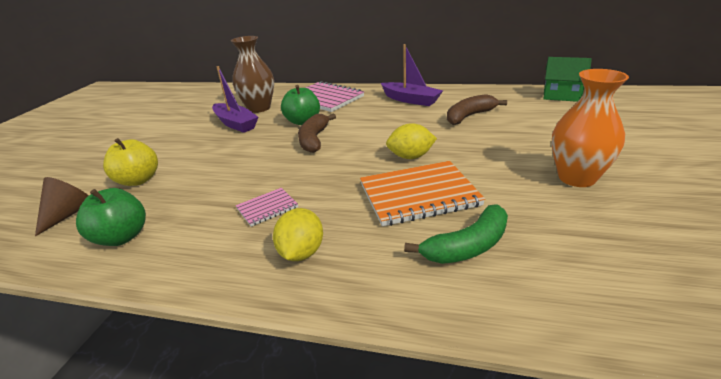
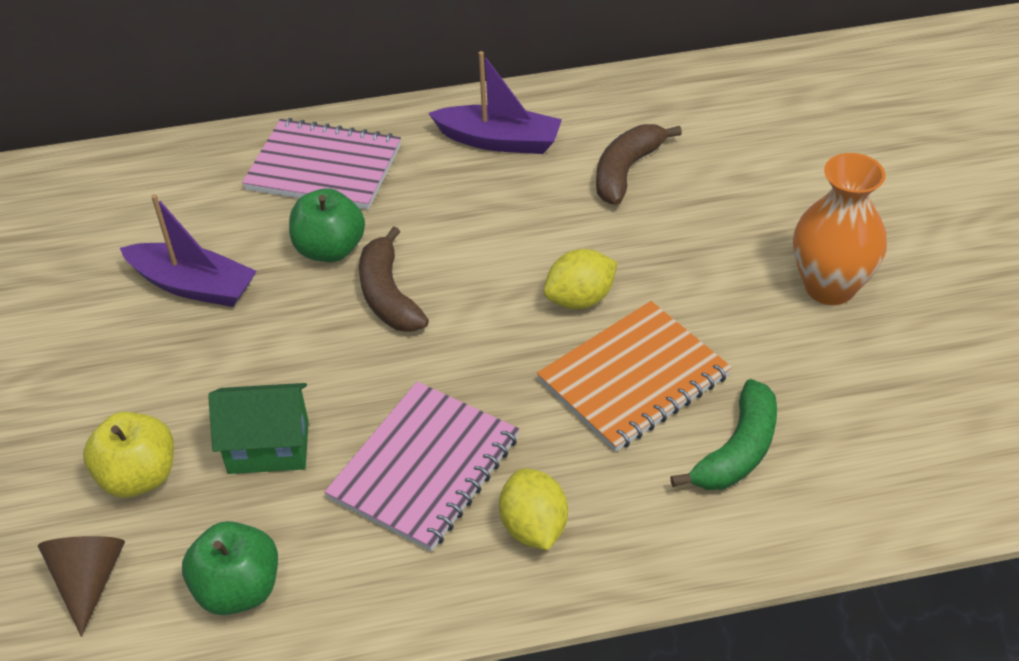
camera: 25 degrees left, 15 degrees up
(259, 108) = (203, 226): brown vase -> none
(267, 208) = (425, 468): pink notebook -> pink notebook, size x2.00
(561, 96) = (755, 80): green house -> green house (268, 447)

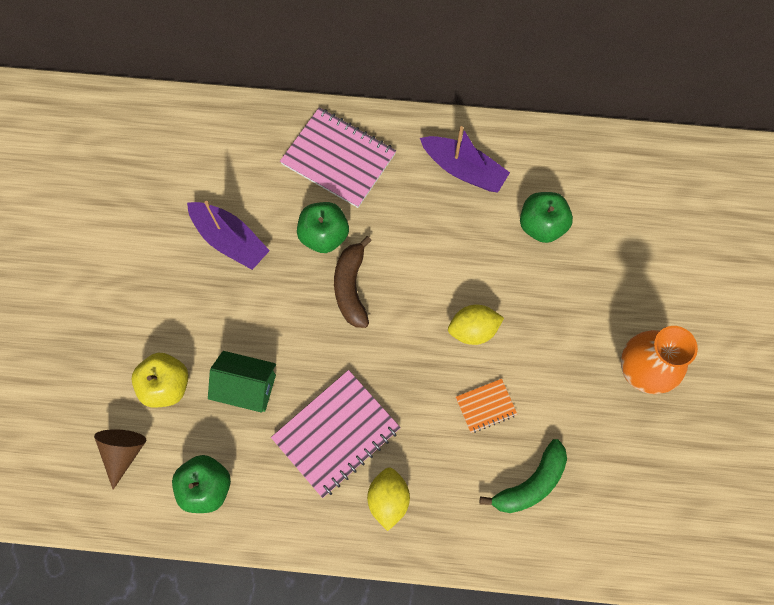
camera: 15 degrees right, 25 degrees up
(626, 171) = (541, 225): brown banana -> green apple
(634, 378) = (486, 406): orange notebook -> orange notebook, size x0.50

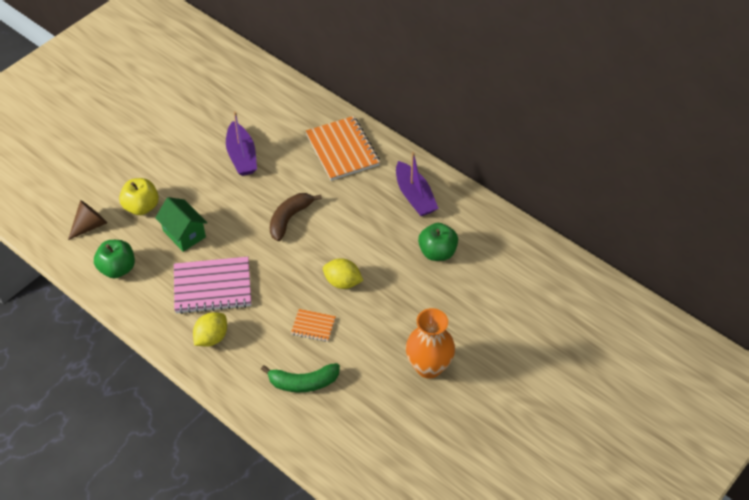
camera: 35 degrees right, 20 degrees down
(324, 235) = (298, 184): green apple -> none
(338, 159) = (342, 150): pink notebook -> orange notebook

